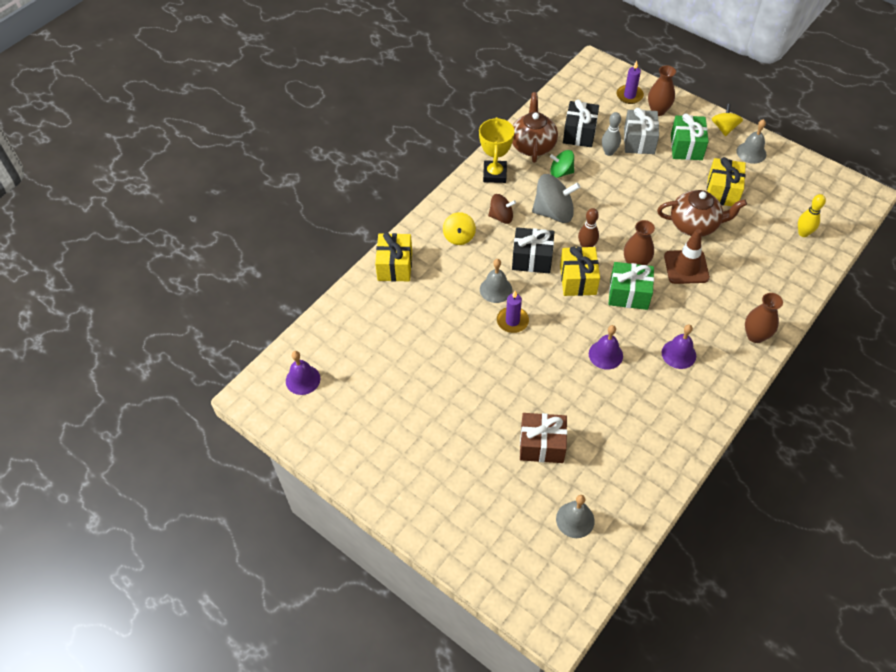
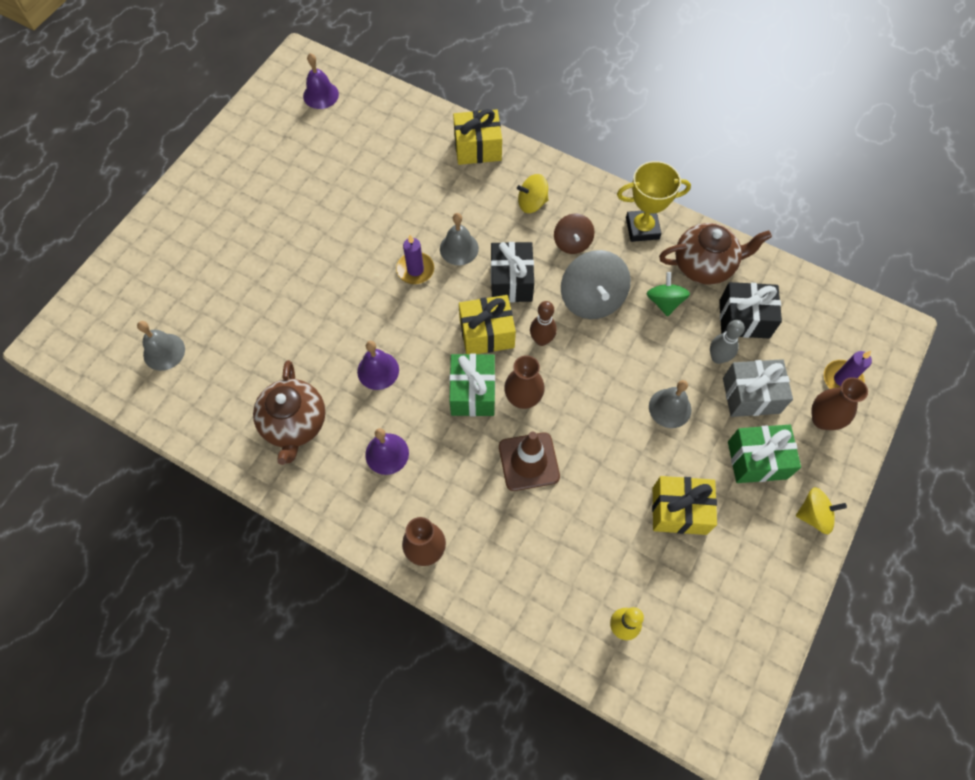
camera: 80 degrees right, 10 degrees up
(542, 445) = (253, 313): brown gift -> none
(694, 225) = (606, 472): brown teapot -> brown teapot (295, 424)
(751, 152) = (772, 555): grey bell -> grey bell (670, 408)

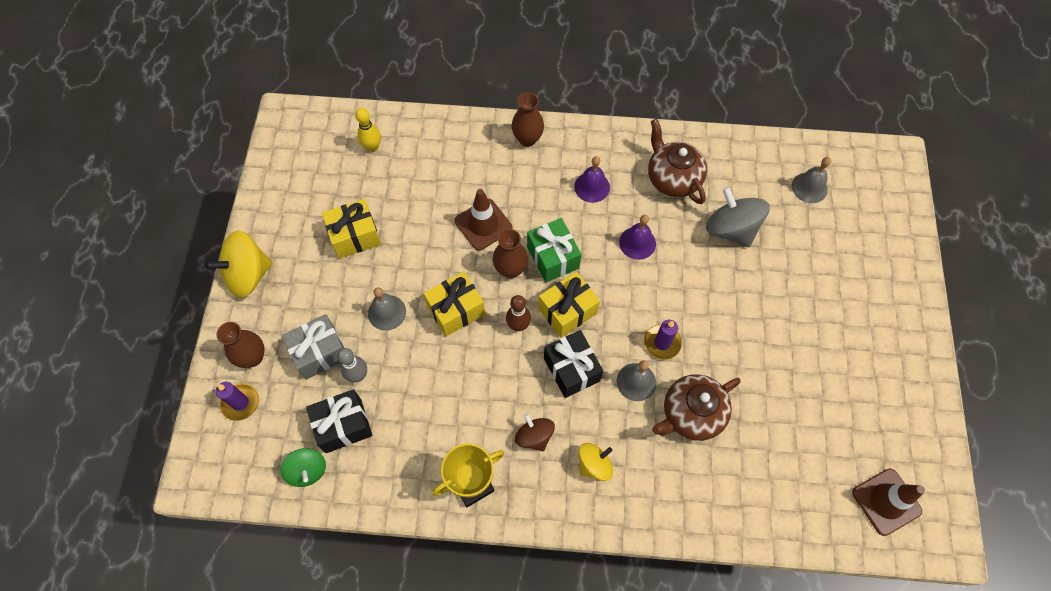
camera: 155 degrees right, 0 degrees up
(321, 95) = (886, 501): purple bell -> brown traffic cone
(477, 148) = (683, 509): yellow gift -> yellow gift (456, 310)
(592, 299) = (491, 384): grey spinning top -> grey spinning top (731, 229)
(664, 302) = (423, 410): green spinning top -> green spinning top (307, 470)
(704, 265) = (397, 469): brown teapot -> brown teapot (691, 414)
(757, 460) = (302, 299): green gift -> none
(814, 515) = (248, 275): yellow spinning top -> yellow spinning top, size x1.67

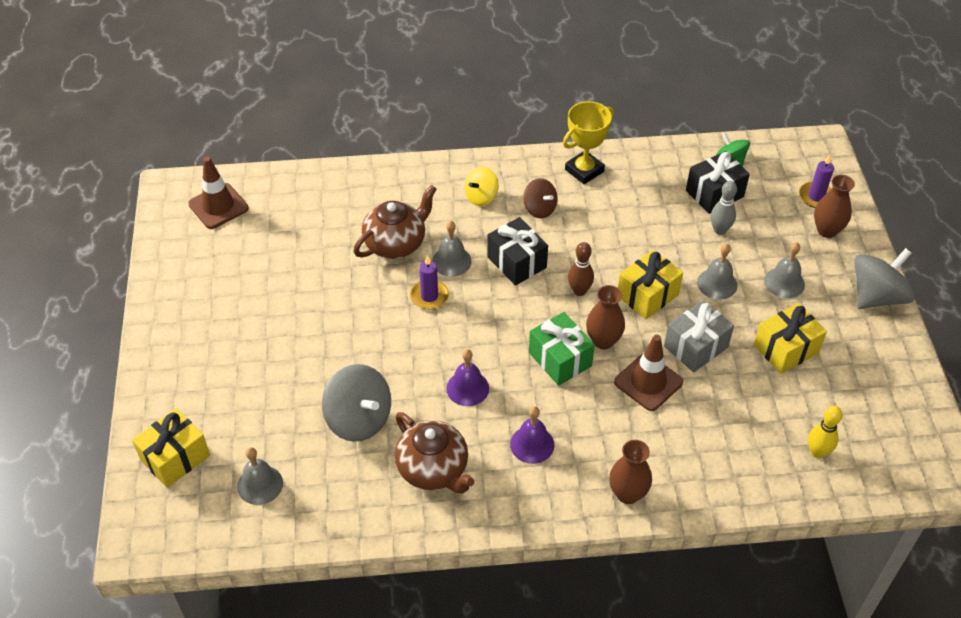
camera: 170 degrees right, 15 degrees down
(248, 275) = (876, 296): yellow spinning top -> grey spinning top
(320, 352) = (765, 242): grey gift -> grey gift (696, 347)
(324, 303) = (784, 282): none -> grey bell
(567, 311) = (532, 311): yellow gift -> yellow gift (175, 458)

